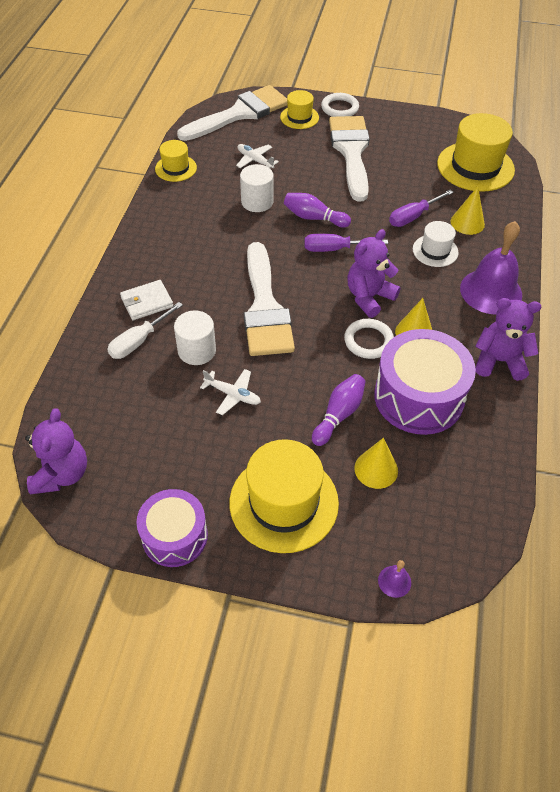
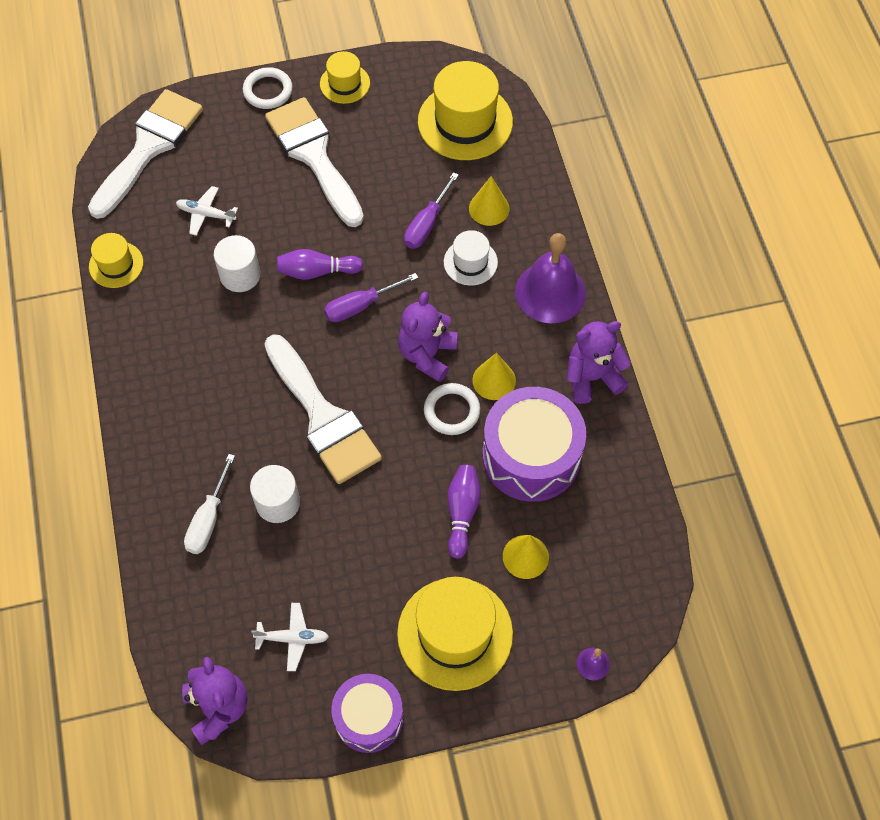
camera: 25 degrees left, 10 degrees up
(147, 302) = (189, 466): white wallet -> none
(233, 395) = (344, 538): white plane -> white plane (293, 638)
(299, 117) = (226, 125): yellow hat -> yellow hat (345, 83)

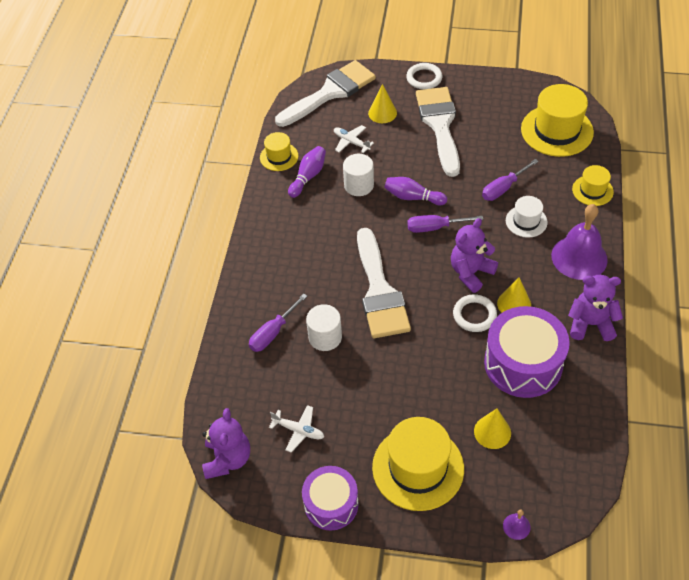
camera: 25 degrees right, 10 degrees down
(208, 519) = (273, 332): white screwdriver -> purple screwdriver
(345, 83) = (479, 86): yellow hat -> yellow hat (592, 190)
(462, 512) = (455, 386): purple bowling pin -> purple bowling pin (308, 176)
(489, 208) = (553, 190): yellow cone -> yellow cone (382, 113)

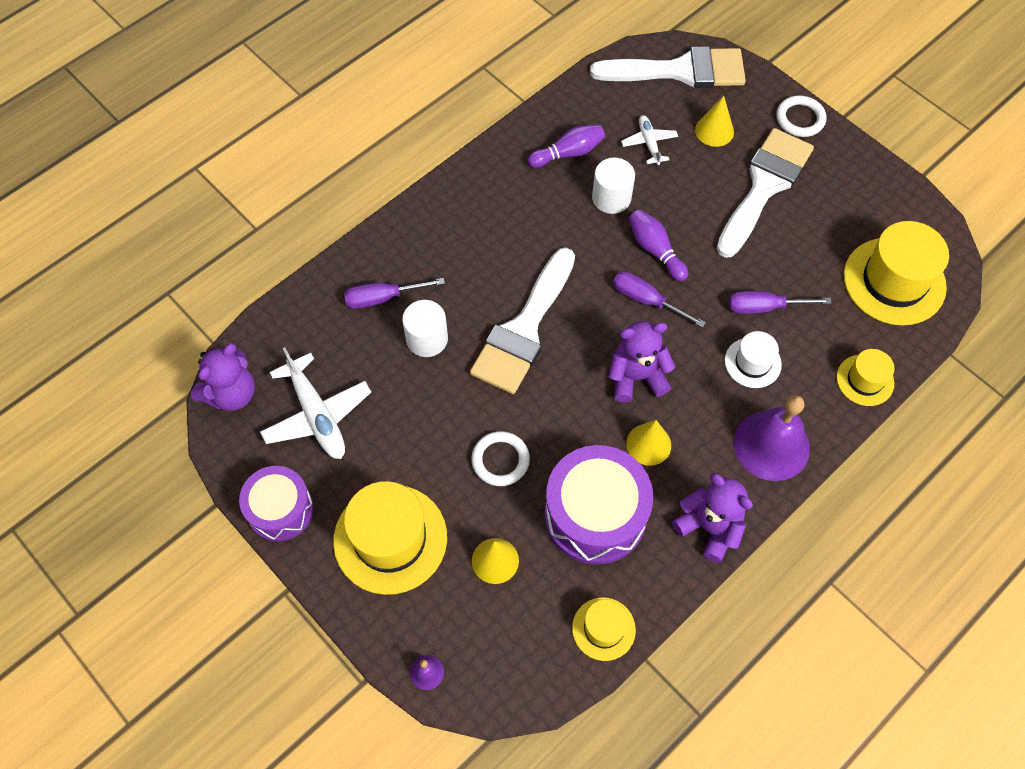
camera: 35 degrees right, 10 degrees up
(279, 157) = (559, 111): yellow hat -> yellow hat (603, 629)
(298, 430) = (317, 415): white plane -> white plane, size x1.76
(474, 315) = (595, 426): white ring -> white ring (500, 460)

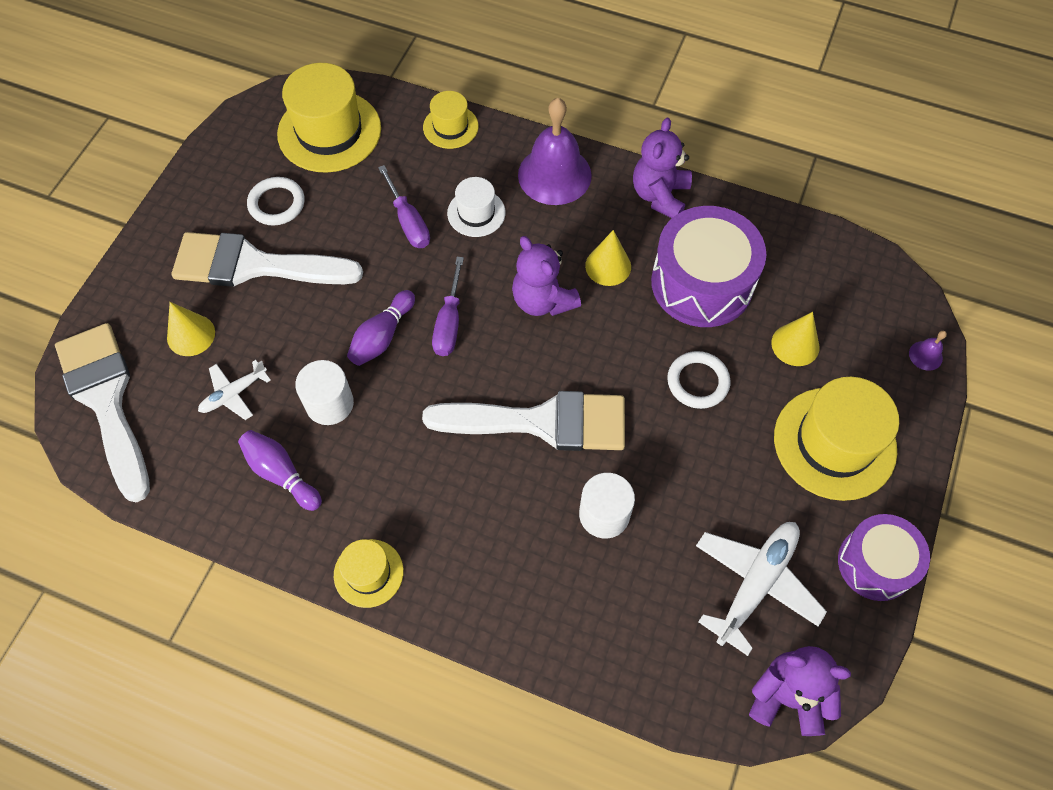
camera: 115 degrees left, 0 degrees up
(383, 298) = (577, 588): purple screwdriver -> none
(603, 629) = (797, 240): yellow hat -> yellow hat (368, 573)
(800, 119) = (144, 260): white ring -> white ring (277, 204)

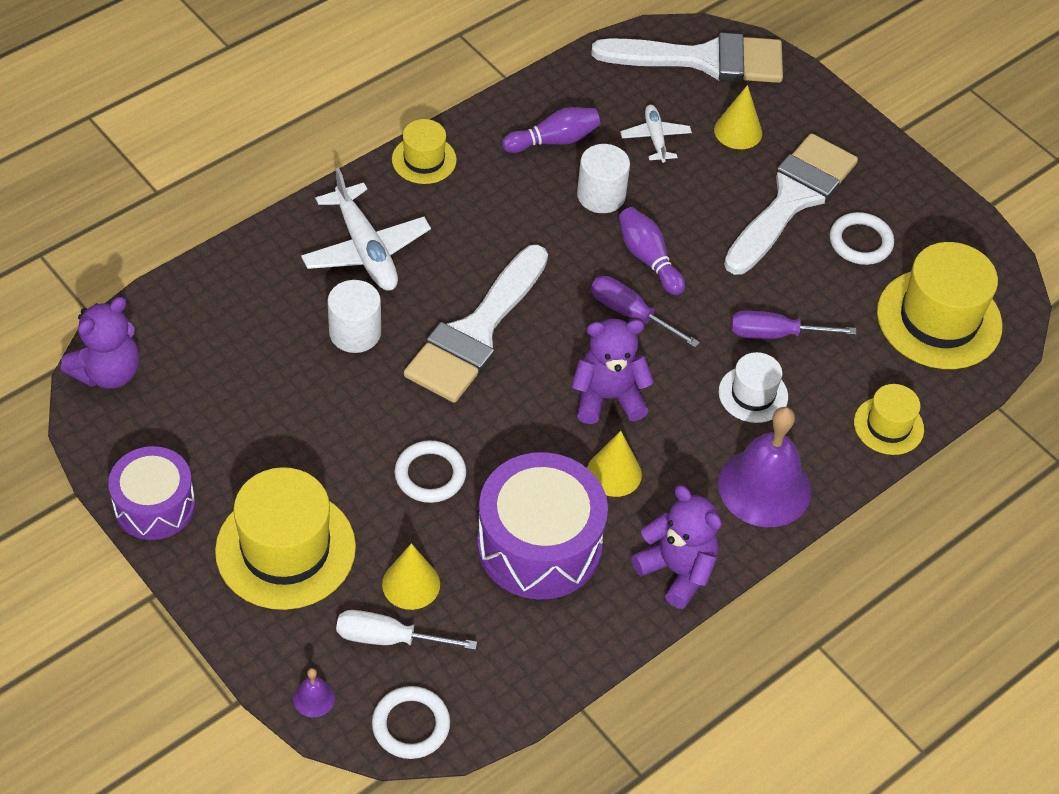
camera: 115 degrees right, 10 degrees down
(755, 584) = (211, 405): white plane -> white plane (365, 249)
(846, 335) = (389, 638): none -> white screwdriver
(893, 288) = (411, 725): none -> white ring

